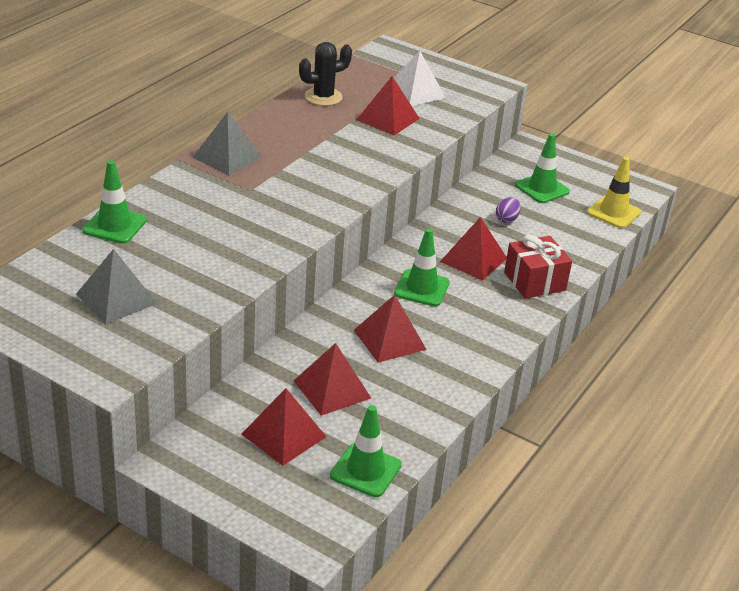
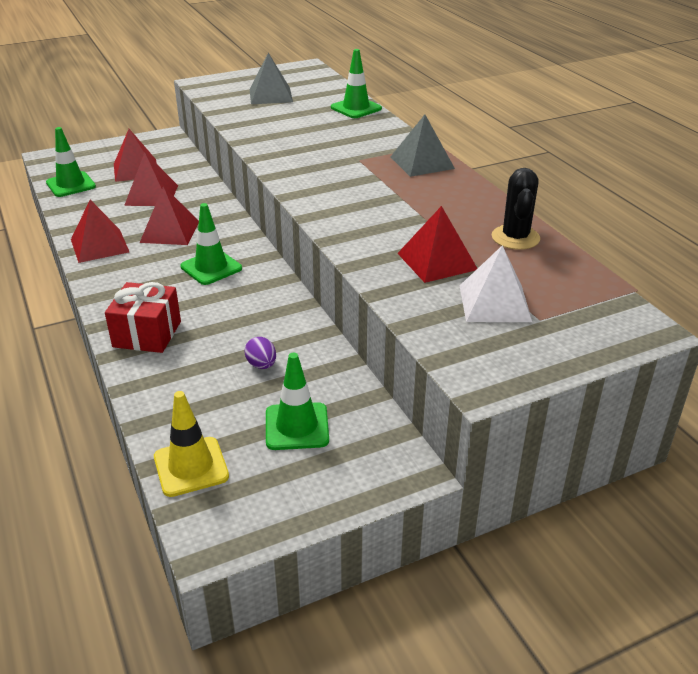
camera: 125 degrees right, 0 degrees up
(473, 259) = (219, 312): red pyramid -> red pyramid (100, 245)

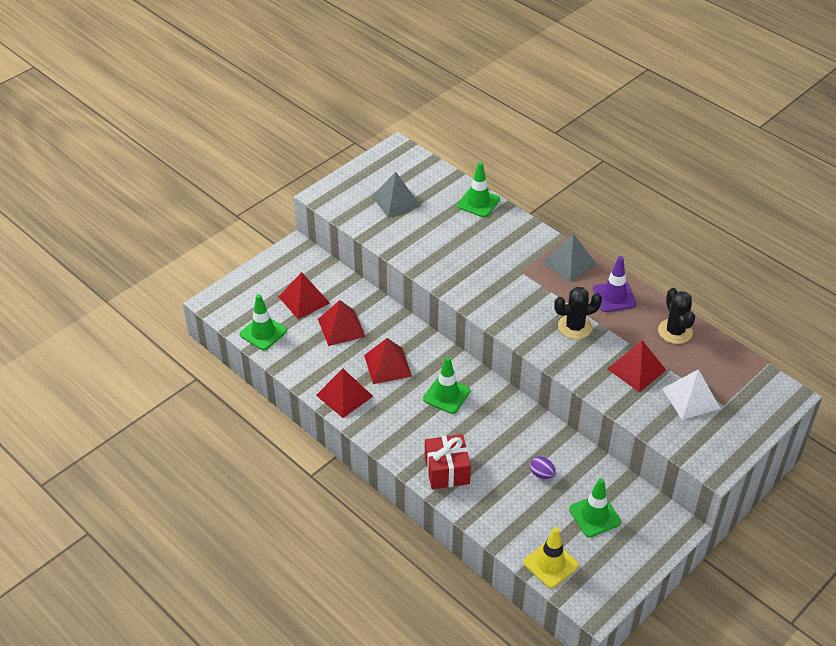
camera: 20 degrees left, 10 degrees up
(385, 211) = (574, 327): none -> black cactus
(456, 196) = (614, 297): none -> purple traffic cone

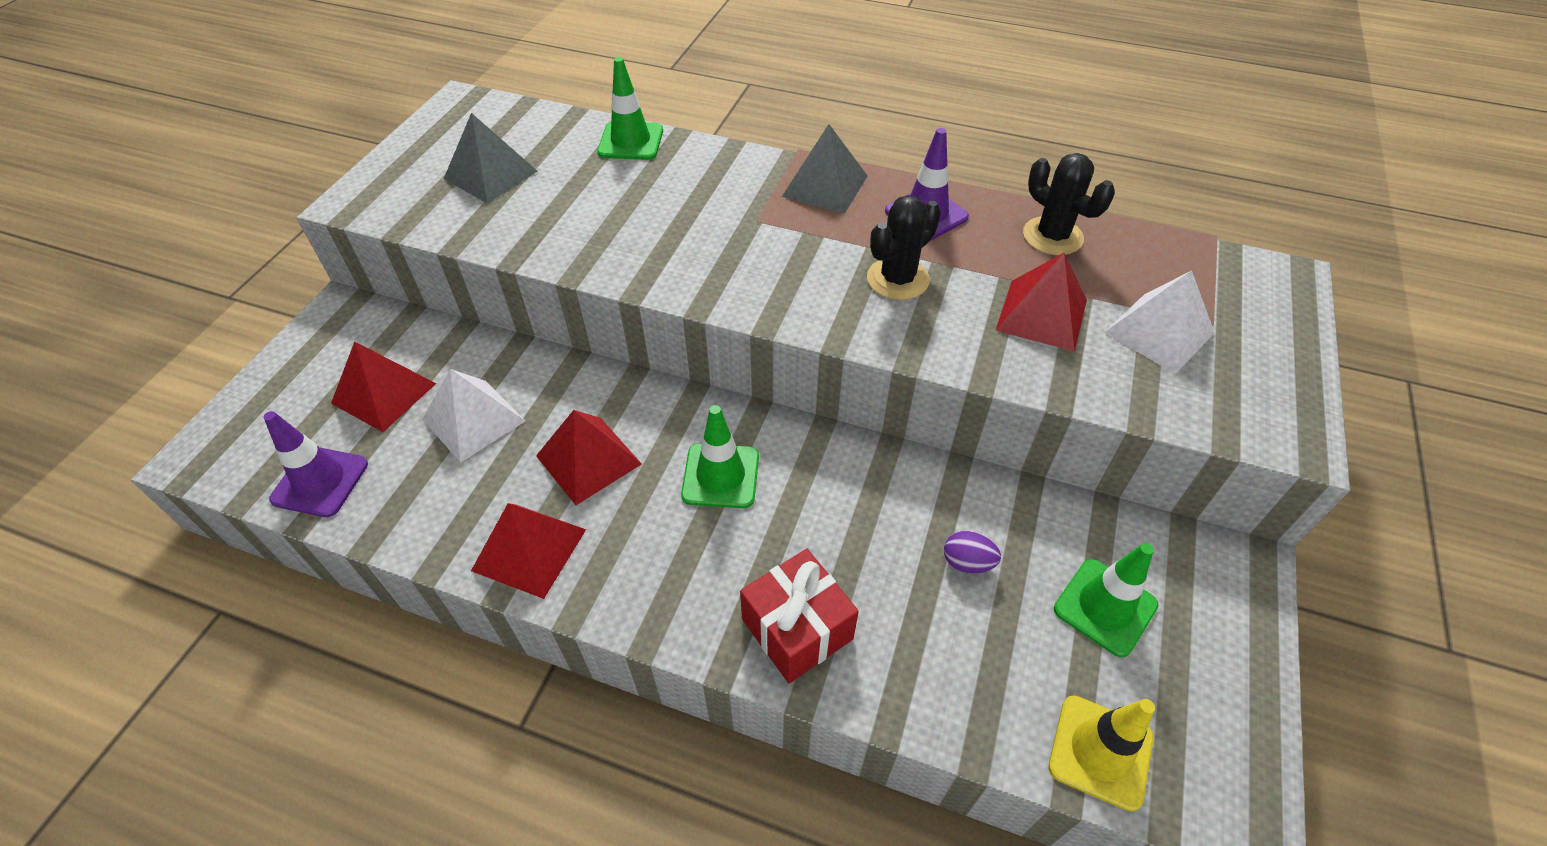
camera: 25 degrees left, 5 degrees up
(263, 333) = (320, 482): green traffic cone -> purple traffic cone
(341, 327) = (474, 420): red pyramid -> white pyramid

